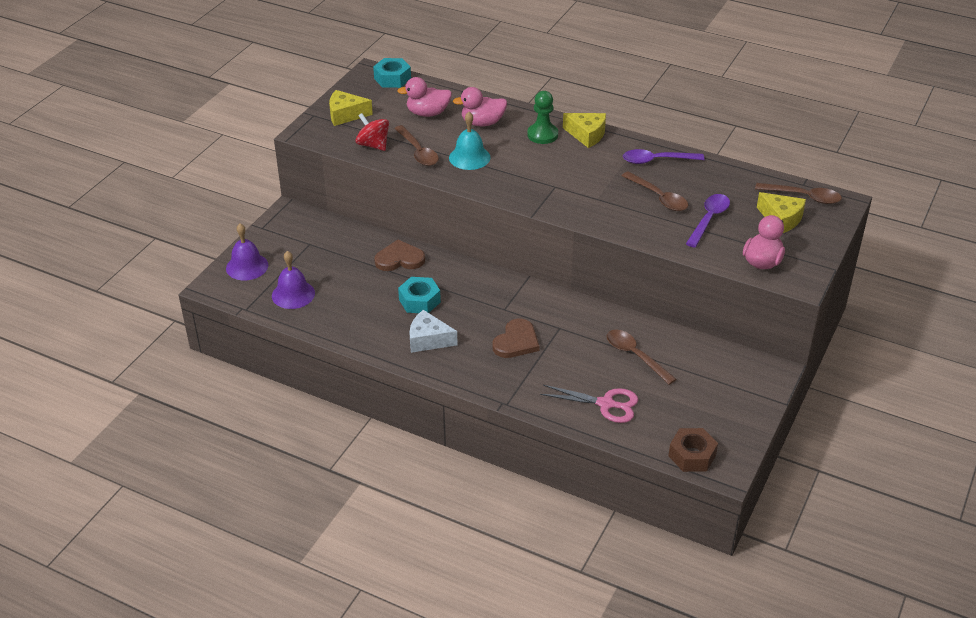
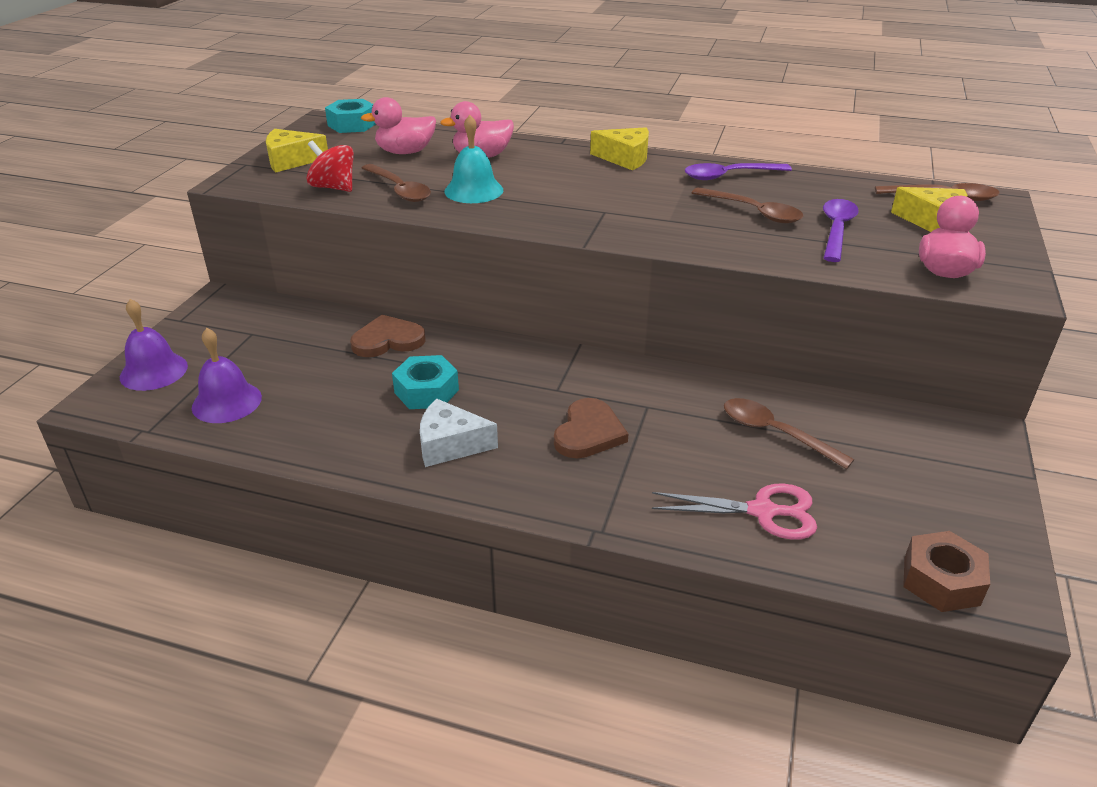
camera: 10 degrees left, 5 degrees down
(542, 135) = (566, 162): green pawn -> none

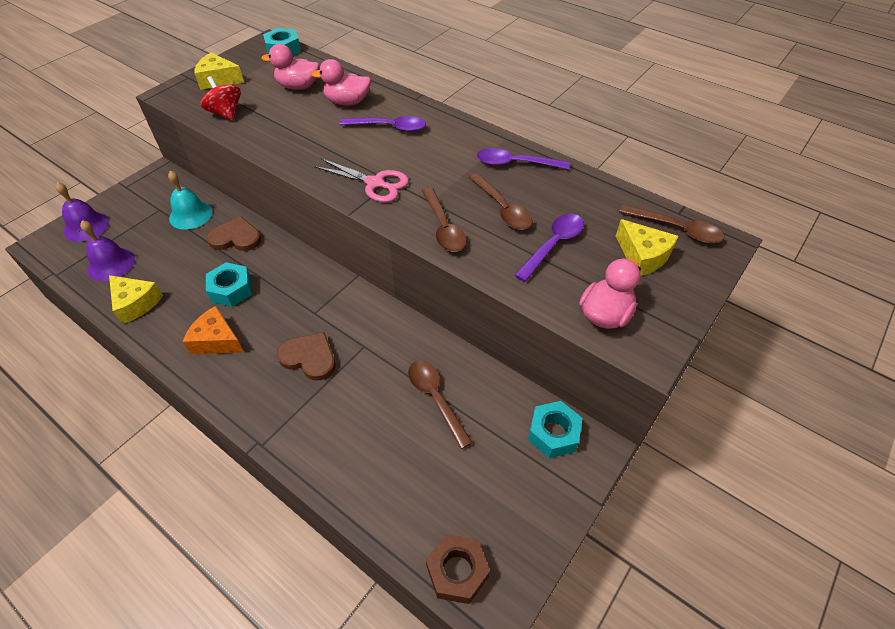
camera: 20 degrees right, 15 degrees up
(399, 190) = (266, 125): brown spoon -> brown spoon (443, 227)
(450, 445) = (217, 340): white cheese -> orange cheese
(473, 190) = (315, 137): turquoise bell -> turquoise bell (190, 215)
(555, 169) = (389, 127): none -> purple spoon
(588, 432) = (309, 357): brown heart -> brown heart turned 105 degrees counterclockwise
(625, 158) = (449, 126): yellow cheese -> yellow cheese (135, 303)
(762, 512) = (377, 465): pink scissors -> pink scissors (375, 183)
(930, 431) = (553, 433): none -> turquoise nut

